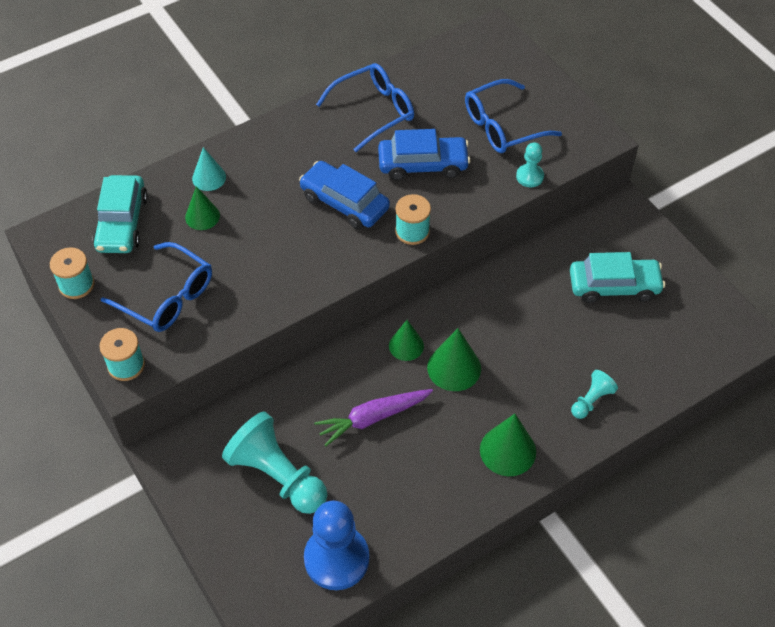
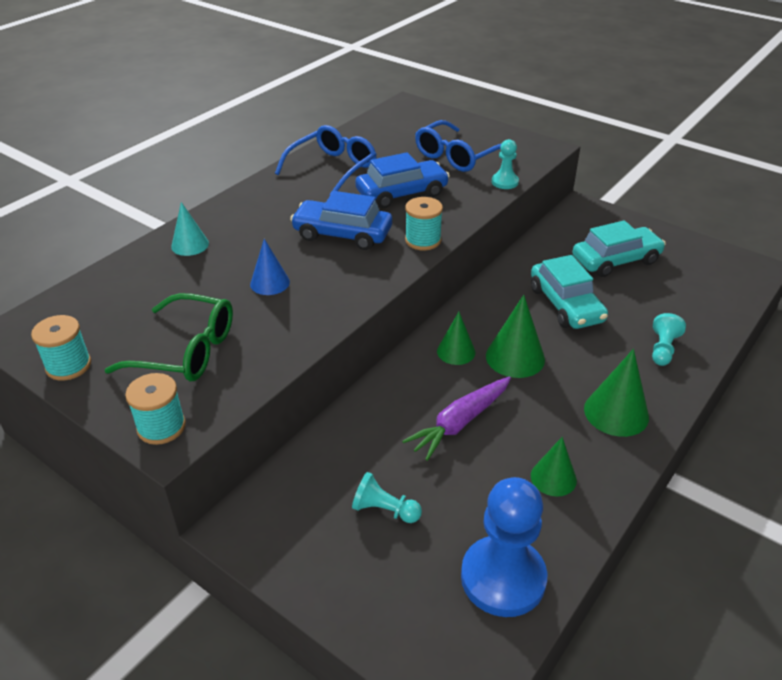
camera: 20 degrees left, 15 degrees down
(122, 223) = (106, 300): turquoise car -> turquoise car (566, 305)
(166, 296) = (185, 350): blue glasses -> green glasses
(202, 216) = (196, 275): green cone -> green cone (553, 478)
(259, 243) = (270, 283): none -> blue cone
(277, 475) = (384, 510): turquoise pawn -> turquoise pawn, size x0.49

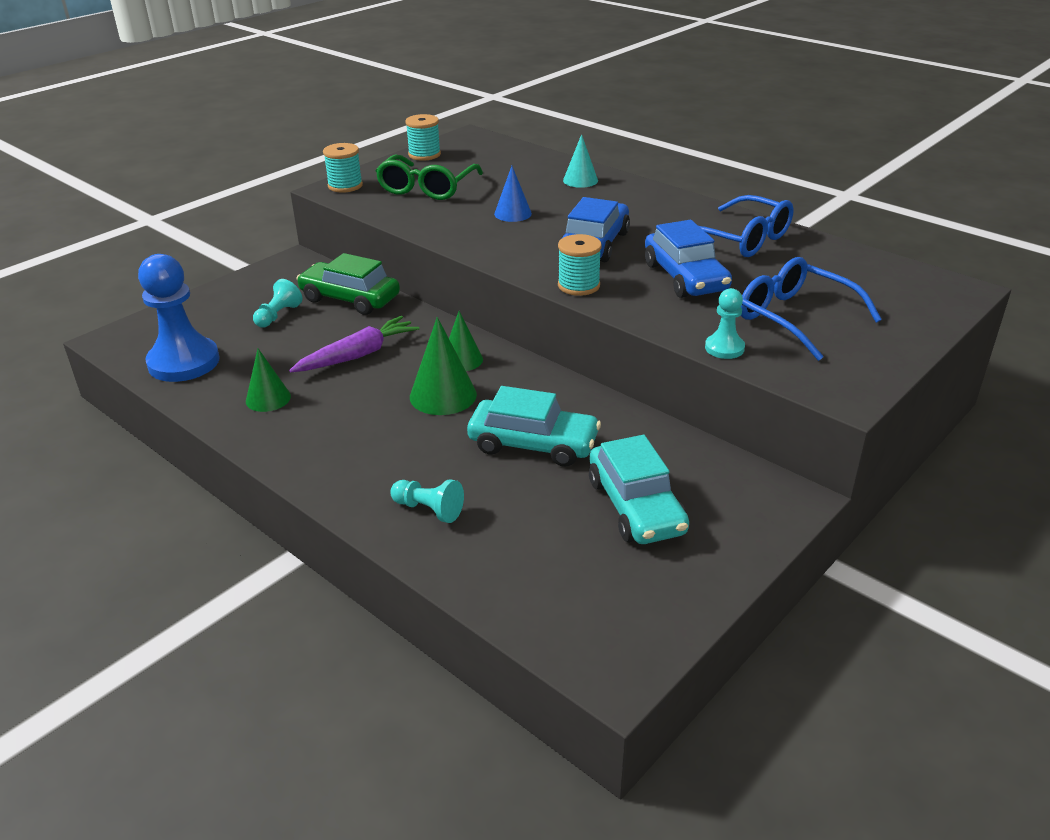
camera: 95 degrees right, 5 degrees down
(342, 450) = (350, 299): none -> green car
(460, 423) = (358, 355): purple carrot -> purple carrot turned 90 degrees clockwise
(566, 305) = (533, 444): turquoise car -> turquoise car turned 150 degrees counterclockwise
(616, 412) = (334, 451): green cone -> none

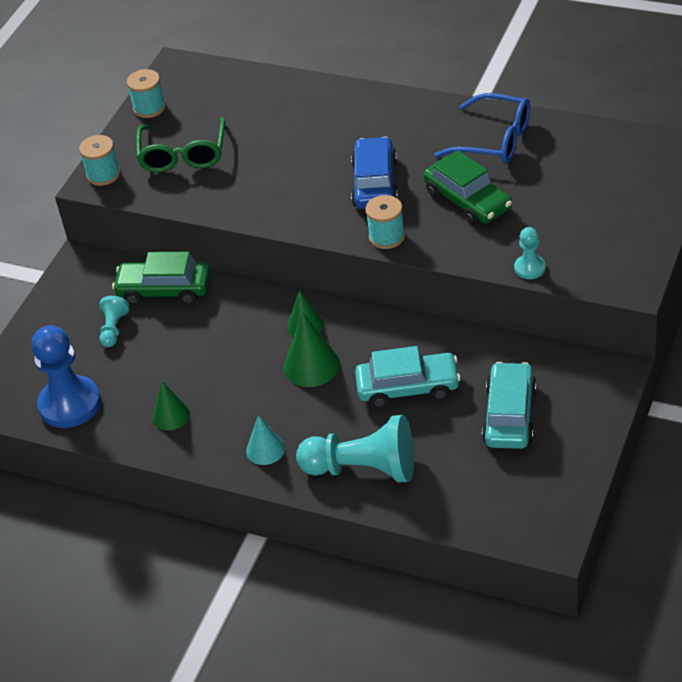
camera: 15 degrees left, 10 degrees up
(358, 355) = (215, 348): purple carrot -> none
(429, 509) = (363, 469): turquoise pawn -> turquoise pawn, size x2.03
(512, 213) = (283, 166): blue cone -> none
(580, 180) = (319, 102): turquoise cone -> turquoise cone (265, 449)
(636, 506) = (509, 415): turquoise car -> turquoise car turned 135 degrees counterclockwise
(685, 277) = (468, 200): blue car -> green car
(796, 318) = (571, 220): blue glasses -> none

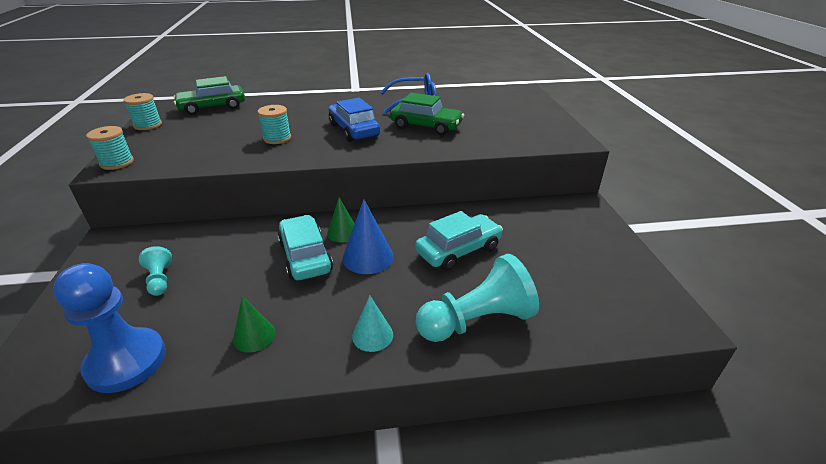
camera: 35 degrees left, 10 degrees down
(164, 290) = (202, 240): green car -> green car (212, 107)
(183, 154) = (188, 141): green glasses -> none
(311, 365) = (368, 257): green cone -> blue cone
(387, 237) = (387, 151): turquoise spool -> turquoise spool (277, 138)
(509, 415) = (549, 246): turquoise car -> turquoise car (305, 256)
(529, 268) = (503, 146): turquoise pawn -> none

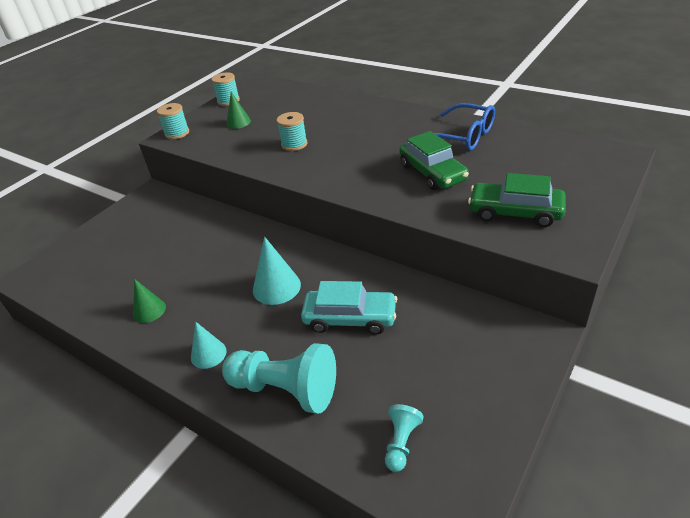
camera: 45 degrees right, 5 degrees up
(126, 361) = (82, 289): blue pawn -> none
(160, 280) = (146, 238): turquoise pawn -> turquoise pawn (401, 443)
(212, 107) = (287, 93): green car -> green car (515, 212)
(305, 256) = (238, 263): turquoise car -> none
(343, 233) = (284, 255): green cone -> green cone (238, 122)
(354, 130) = (362, 155): blue car -> none
(368, 257) = (276, 287): blue cone -> turquoise cone

